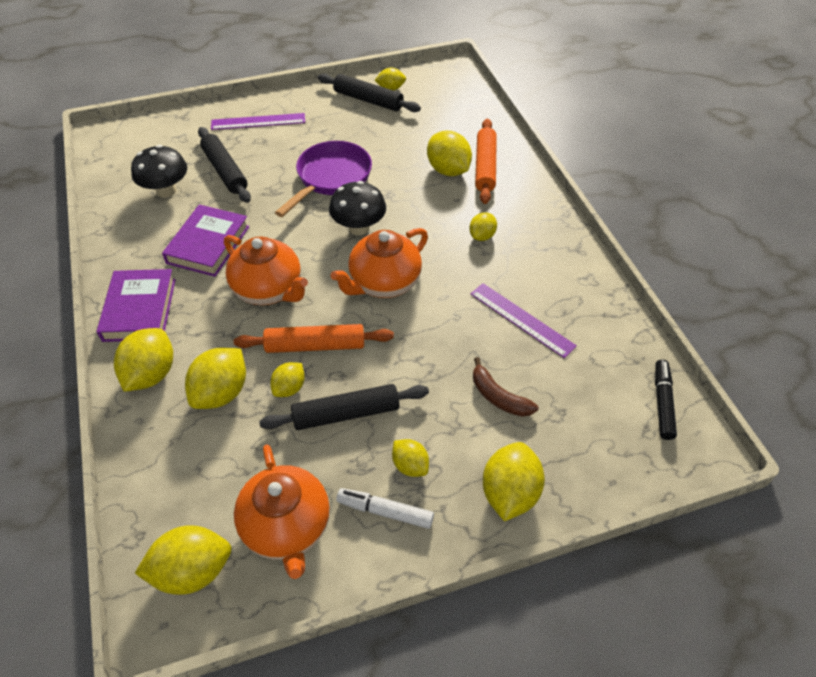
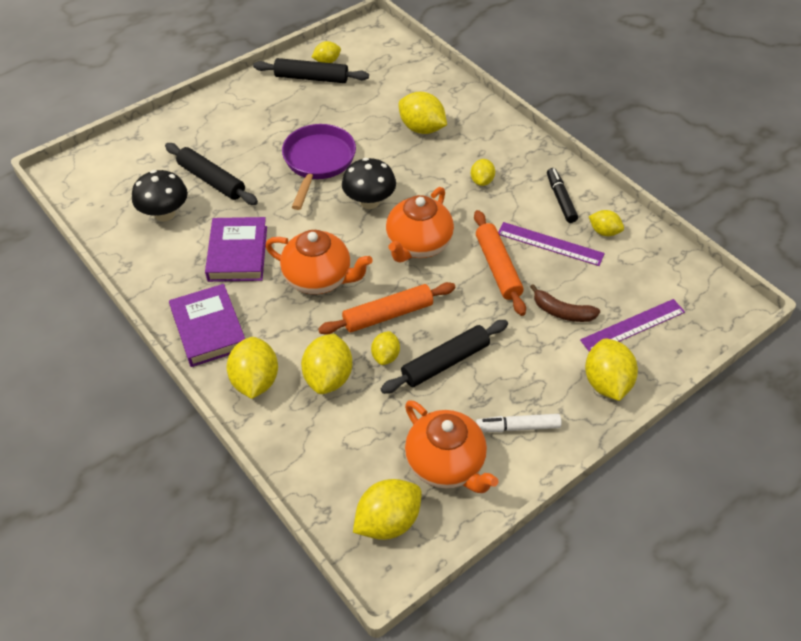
camera: 20 degrees left, 0 degrees up
(258, 121) = (215, 124): purple ruler -> purple ruler (632, 326)
(410, 465) = (519, 386): yellow lemon -> yellow lemon (604, 232)
(485, 167) = (453, 117): orange rolling pin -> orange rolling pin (498, 267)
(662, 403) = (690, 280): black marker -> black marker (560, 199)

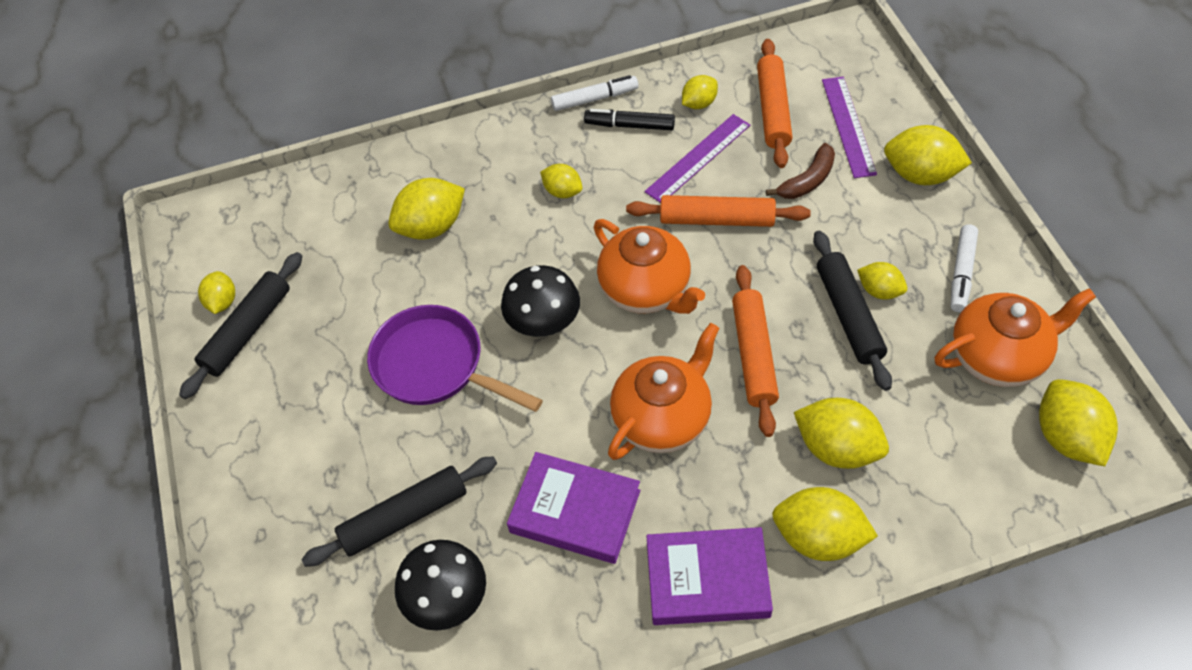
camera: 65 degrees left, 5 degrees up
(385, 356) = (821, 375): yellow lemon -> yellow lemon (879, 291)
(575, 174) = (594, 99): none -> white marker
(622, 276) = (773, 110): none -> orange rolling pin

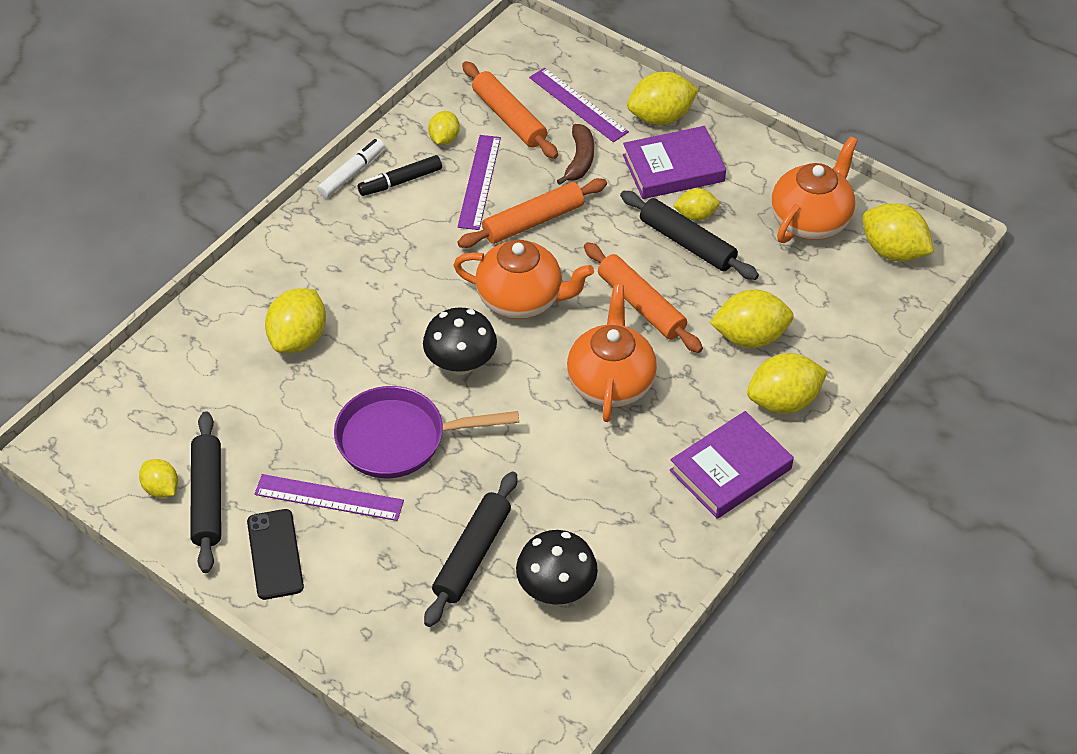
camera: 40 degrees left, 5 degrees down
(253, 414) = (275, 554): none -> black phone
(336, 387) = (329, 497): none -> purple ruler
(562, 191) = (388, 258): yellow lemon -> none
(575, 511) = (599, 479): purple book -> purple book (673, 168)
(962, 272) = (743, 174): white marker -> none

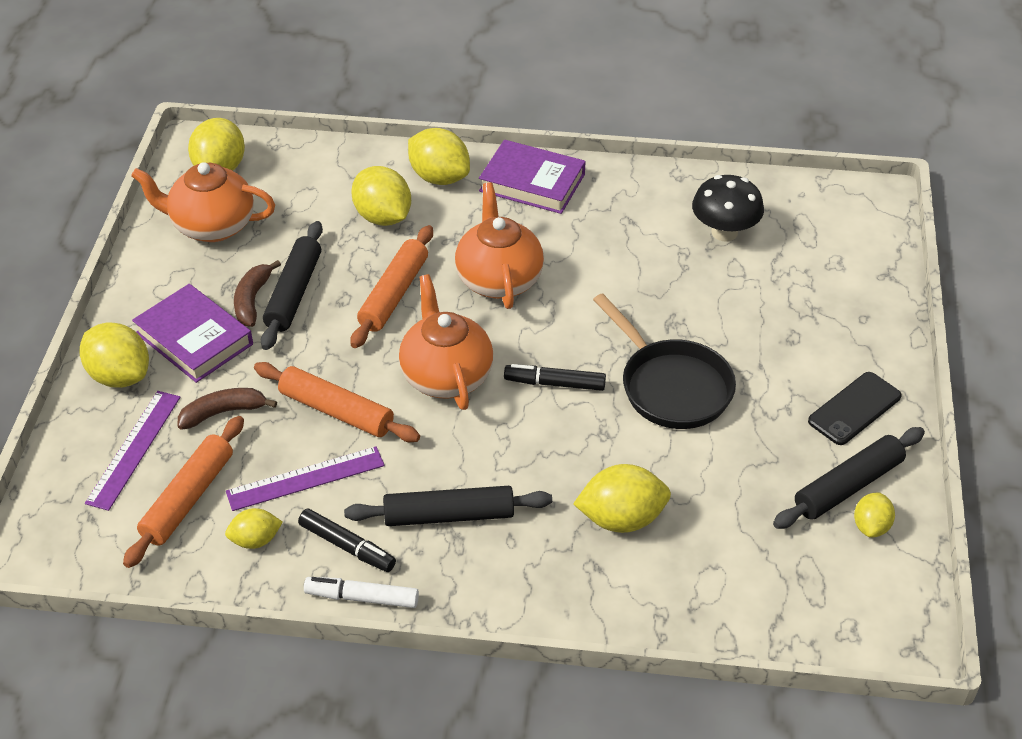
camera: 120 degrees left, 5 degrees down
(329, 497) = (770, 402): purple ruler -> none
(399, 439) = (671, 386): purple pan -> black pan
(461, 364) = (555, 383): black mushroom -> black marker
(472, 555) = (739, 289): black rolling pin -> black rolling pin (449, 515)
(610, 382) = (499, 279): orange teapot -> orange teapot turned 105 degrees clockwise
(695, 215) = (252, 300): yellow lemon -> brown banana

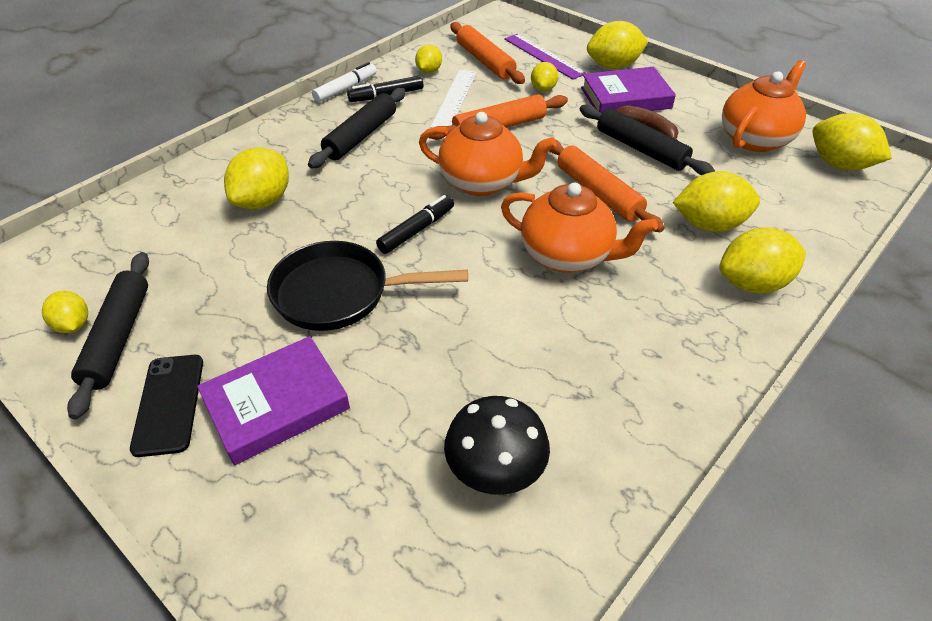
camera: 125 degrees right, 0 degrees up
(223, 412) = (543, 89): brown banana -> yellow lemon
(305, 479) = (454, 99): purple ruler -> white ruler
(532, 183) = (702, 347): purple book -> purple book (276, 404)

